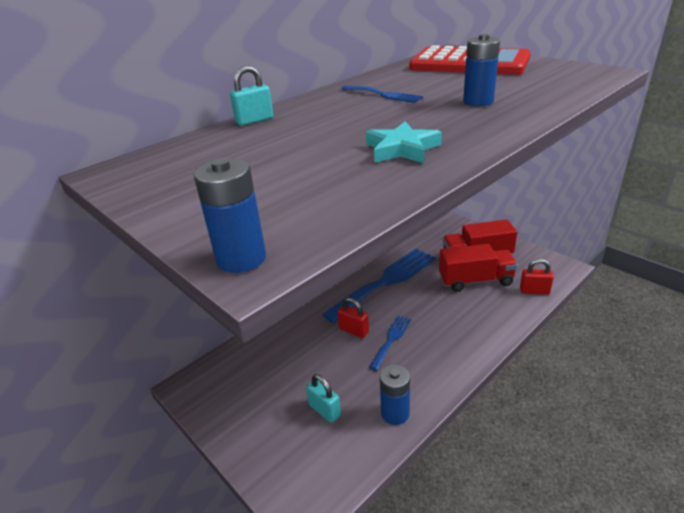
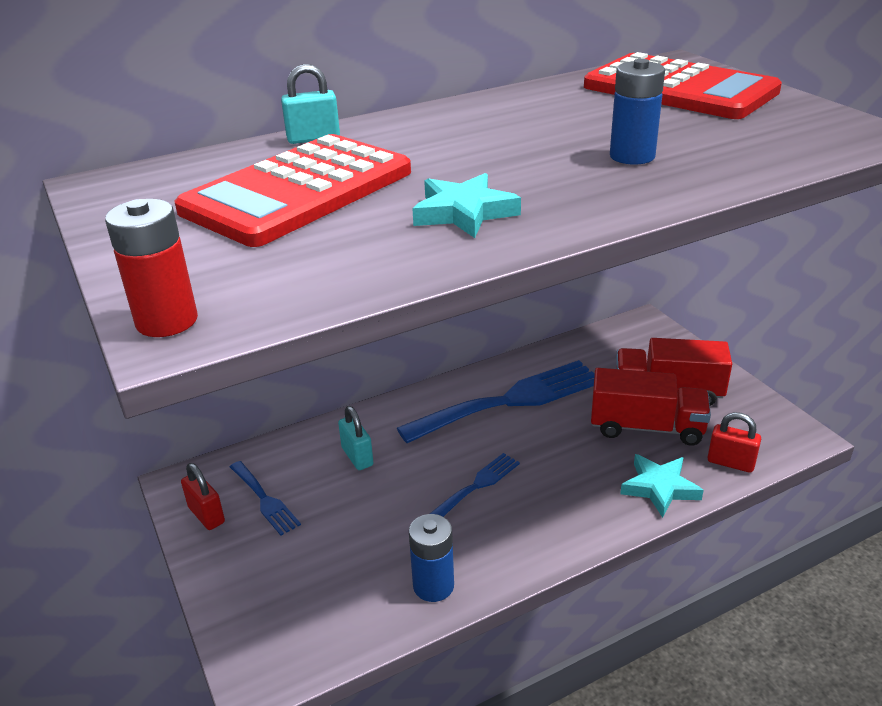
camera: 15 degrees right, 0 degrees up
(241, 258) = (167, 321): blue battery -> red battery
(272, 154) = (298, 191): none -> red calculator
(324, 410) = (342, 558): turquoise padlock -> turquoise padlock (357, 456)
(354, 330) = (431, 461): red padlock -> red padlock (206, 515)
(384, 95) = (511, 124): blue fork -> blue fork (265, 500)
(502, 315) = (659, 488): none -> turquoise star

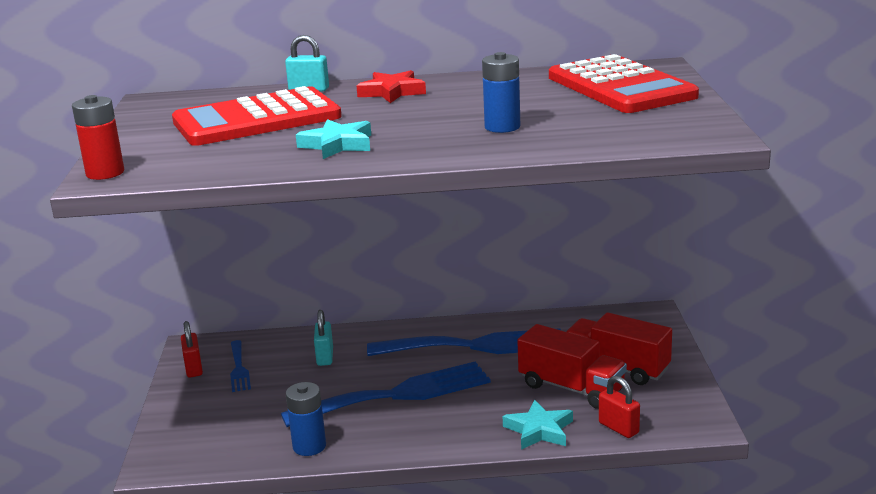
camera: 25 degrees right, 10 degrees down
(427, 128) = (392, 92): none -> red star
(477, 485) = (397, 395): blue fork -> blue fork, size x2.08

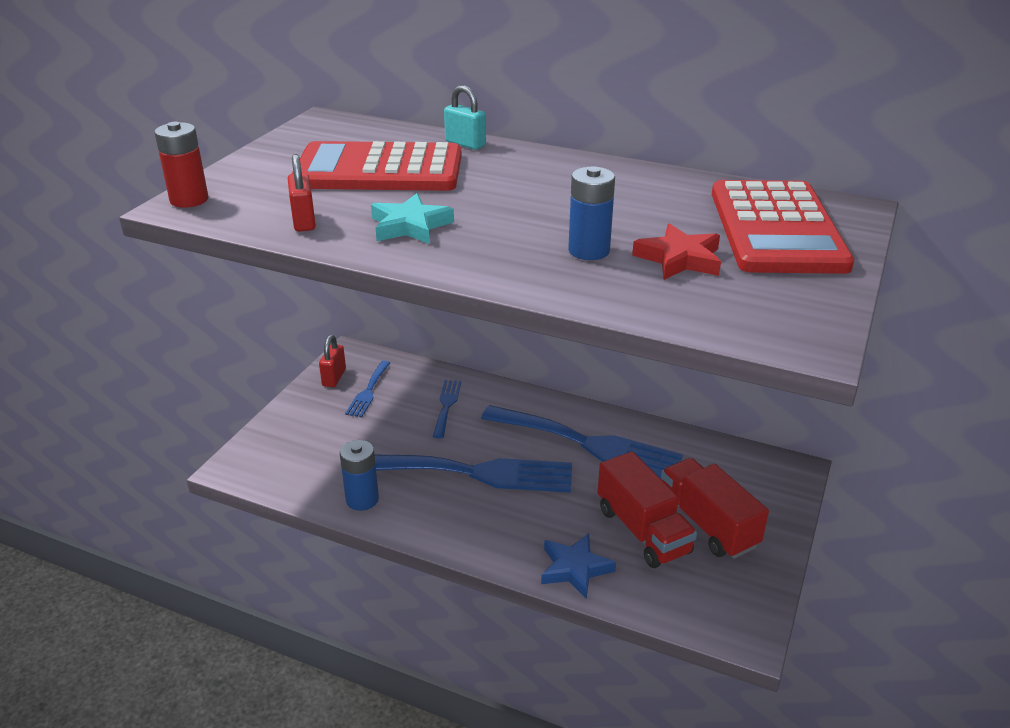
camera: 25 degrees right, 10 degrees up
(325, 357) = (446, 405): turquoise padlock -> blue fork
(392, 92) = (536, 169): red star -> red star (679, 259)
(539, 430) = (574, 568): turquoise star -> blue star
(618, 428) = (654, 599): red padlock -> red padlock (304, 221)

